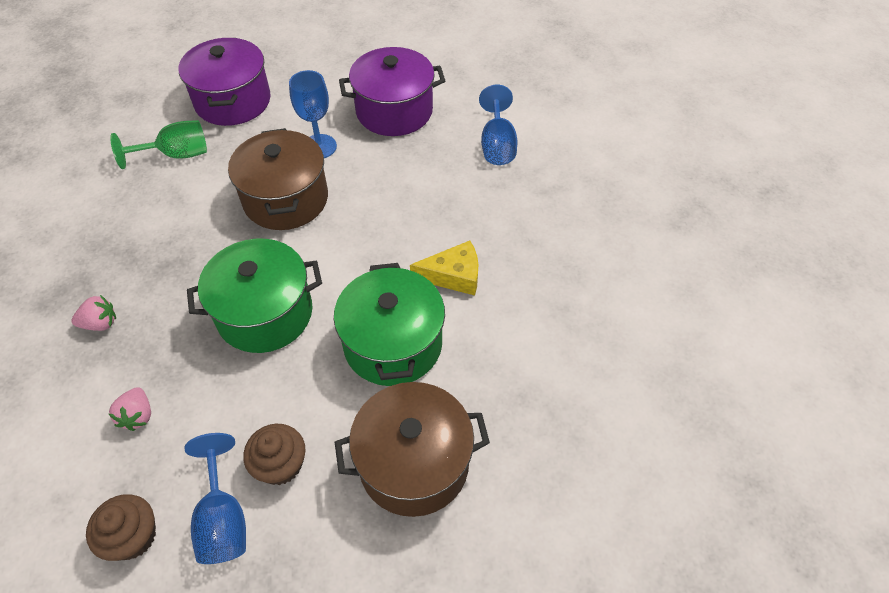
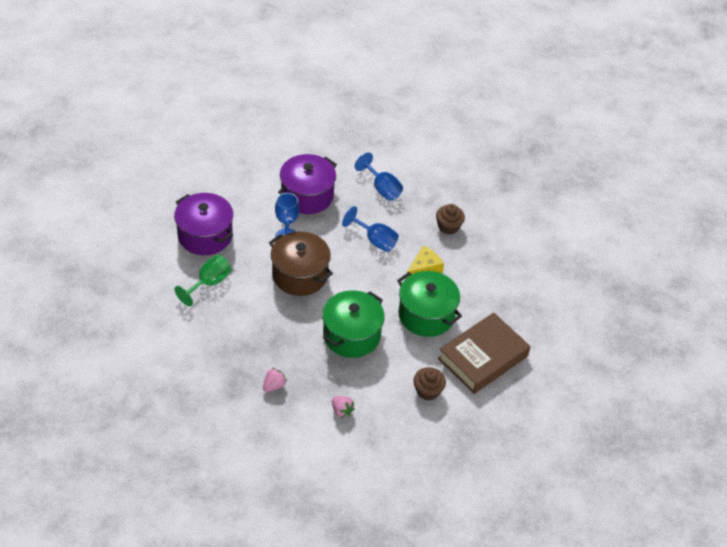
camera: 40 degrees left, 5 degrees down
(133, 536) = (394, 453): brown cupcake -> brown cupcake (448, 227)
(223, 519) = (425, 424): blue goblet -> blue goblet (375, 240)
(414, 463) = (482, 357): brown pot -> brown book

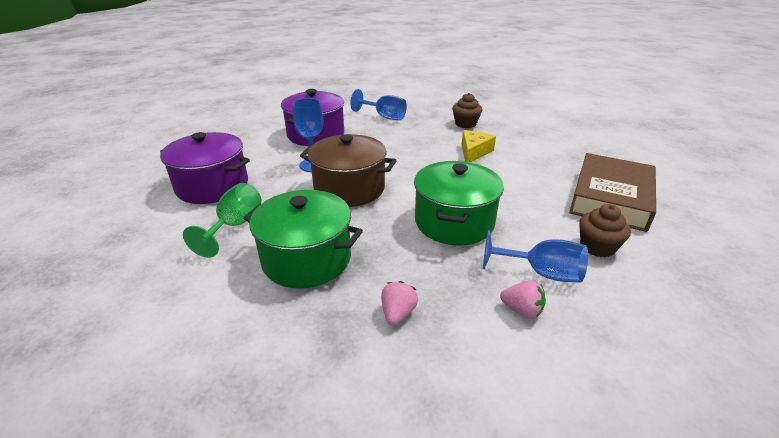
camera: 20 degrees left, 15 degrees down
(375, 240) = (408, 146): blue goblet -> blue goblet (541, 273)
(426, 315) = (514, 182): green pot -> green pot (307, 259)

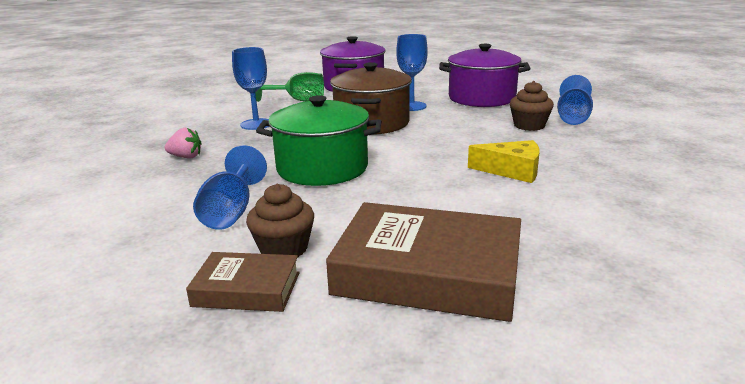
camera: 80 degrees right, 10 degrees down
(307, 259) = (256, 124): green pot -> blue goblet
(465, 124) = (613, 161): brown cupcake -> brown cupcake (529, 126)
(522, 310) = (176, 202): pink strawberry -> none
(653, 263) = (247, 289): none -> brown book

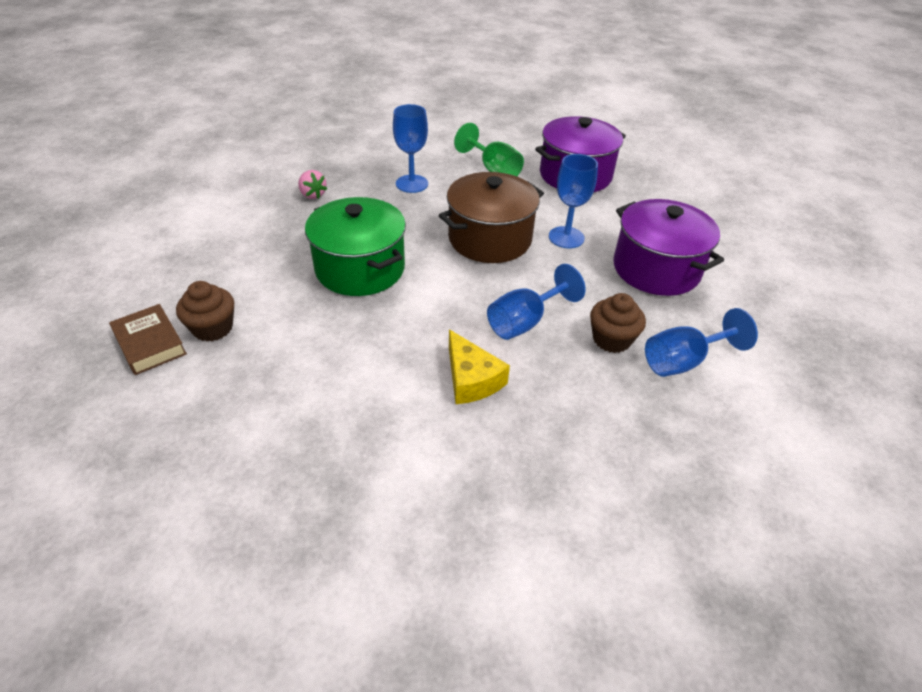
camera: 45 degrees right, 20 degrees up
(231, 212) = (245, 272): blue goblet -> blue goblet (524, 322)
(428, 272) = (234, 416): brown book -> none

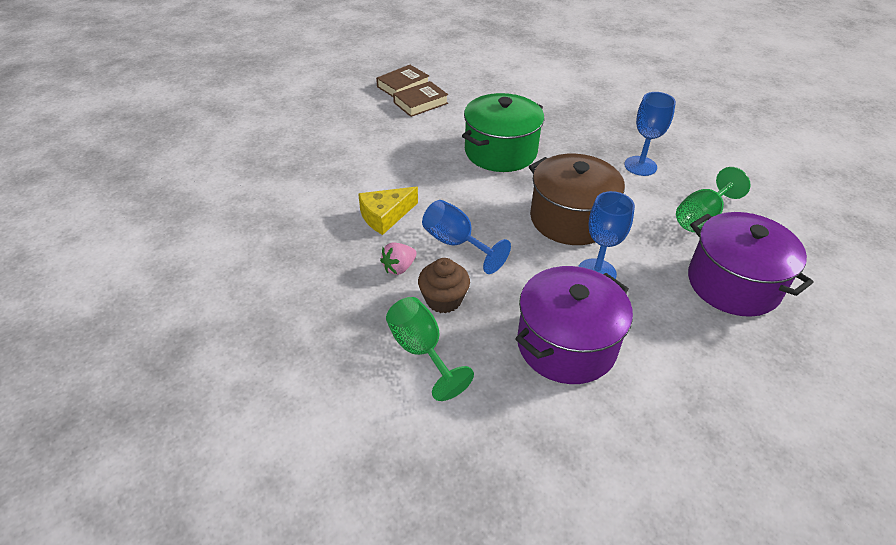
camera: 85 degrees right, 0 degrees up
(213, 328) = (420, 103): brown cupcake -> brown book
(312, 195) = (592, 117): pink strawberry -> pink strawberry (399, 268)
(683, 361) = (421, 350): blue goblet -> green goblet

